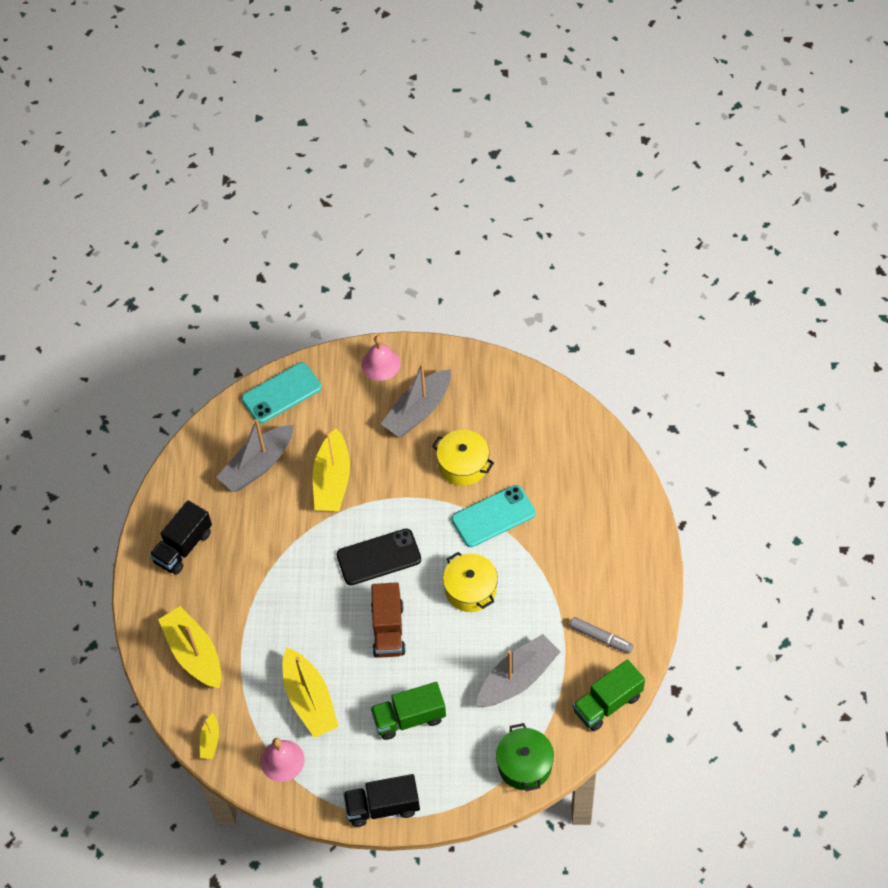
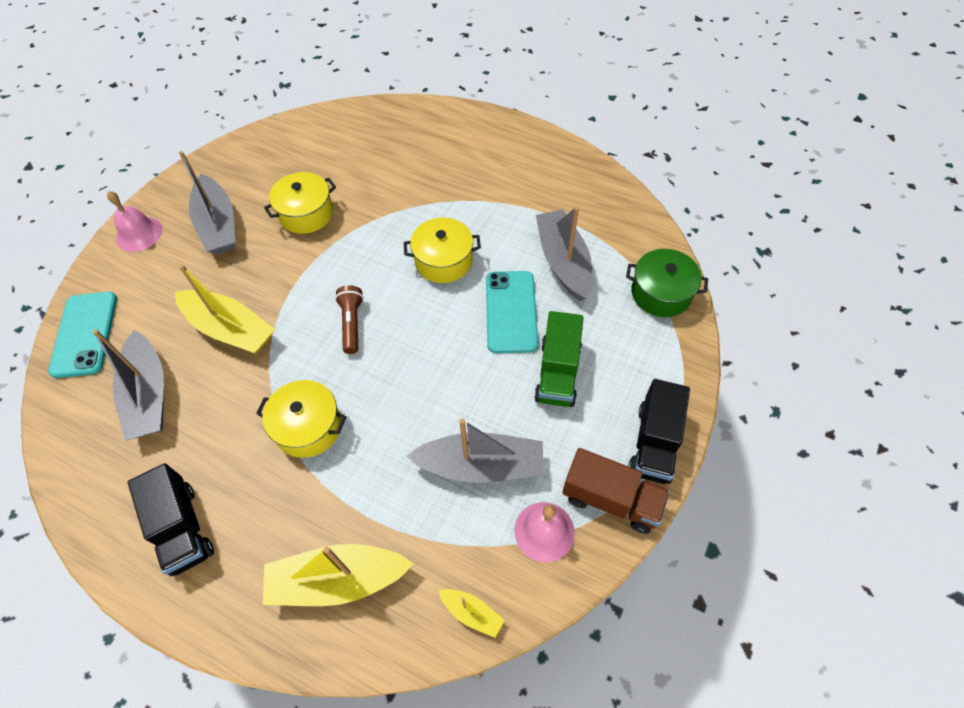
camera: 65 degrees left, 0 degrees up
(284, 577) = (308, 427): none -> yellow pot
(309, 700) = (481, 465): yellow boat -> grey boat
(378, 557) = (352, 324): black phone -> brown flashlight
(388, 629) = (442, 349): brown truck -> brown truck (611, 499)
(493, 516) = (378, 213): turquoise phone -> turquoise phone (511, 311)
(601, 638) = (556, 186): grey marker -> none
(607, 703) = (626, 207): green truck -> none

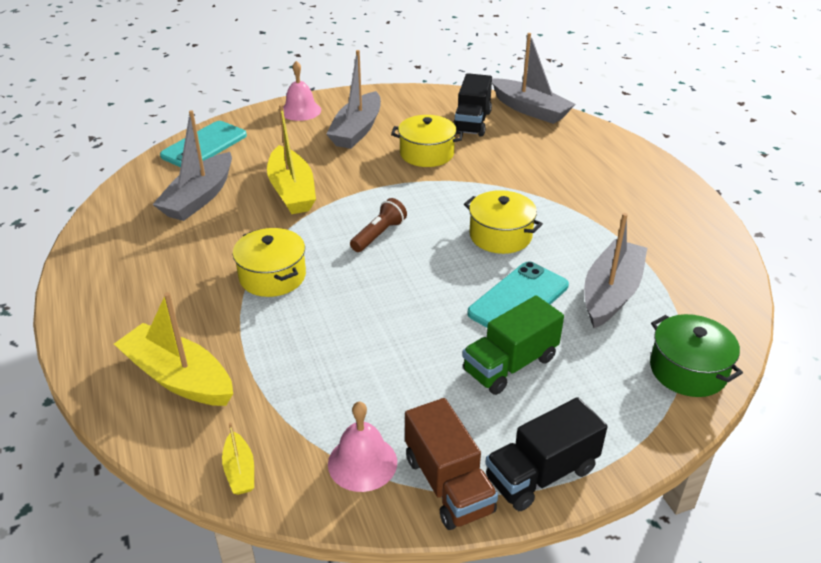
camera: 40 degrees right, 20 degrees down
(182, 528) = (128, 280): black truck -> black truck (472, 122)
(481, 465) = (366, 383): grey boat -> grey boat (530, 110)

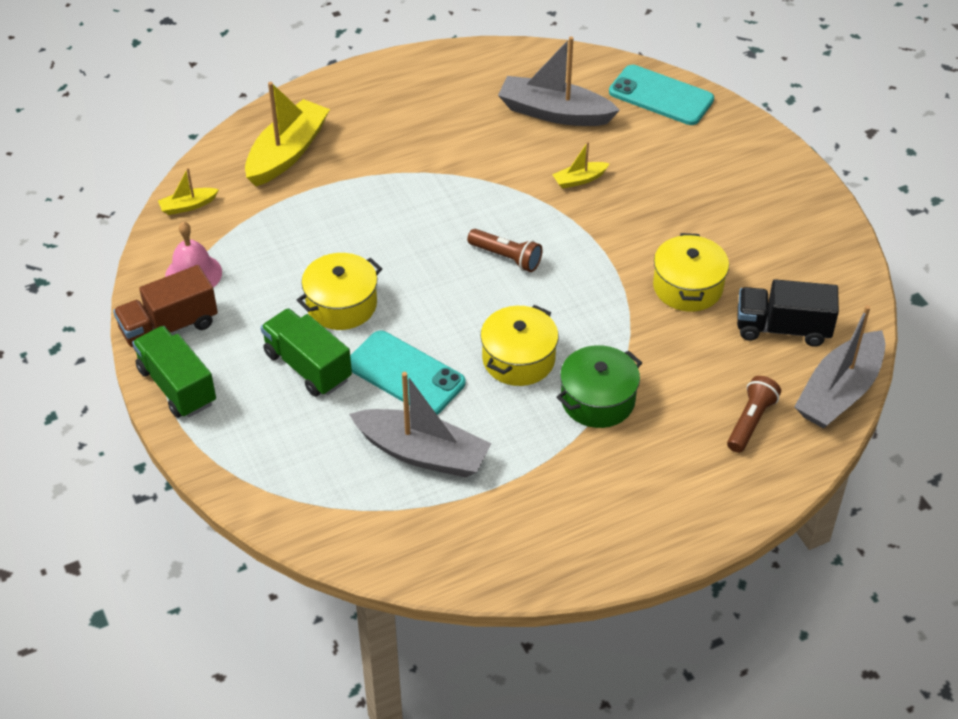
camera: 85 degrees right, 10 degrees up
(272, 276) = (427, 187): yellow pot -> yellow pot (341, 305)
(292, 191) = (579, 179): yellow boat -> yellow boat, size x0.48
(300, 110) = (767, 161): pink bell -> none
(357, 130) = (730, 218): grey boat -> none
(541, 474) = (177, 386): black truck -> green truck
(559, 142) = (751, 421): none -> brown flashlight
(688, 370) = (303, 506): green pot -> green pot (597, 400)

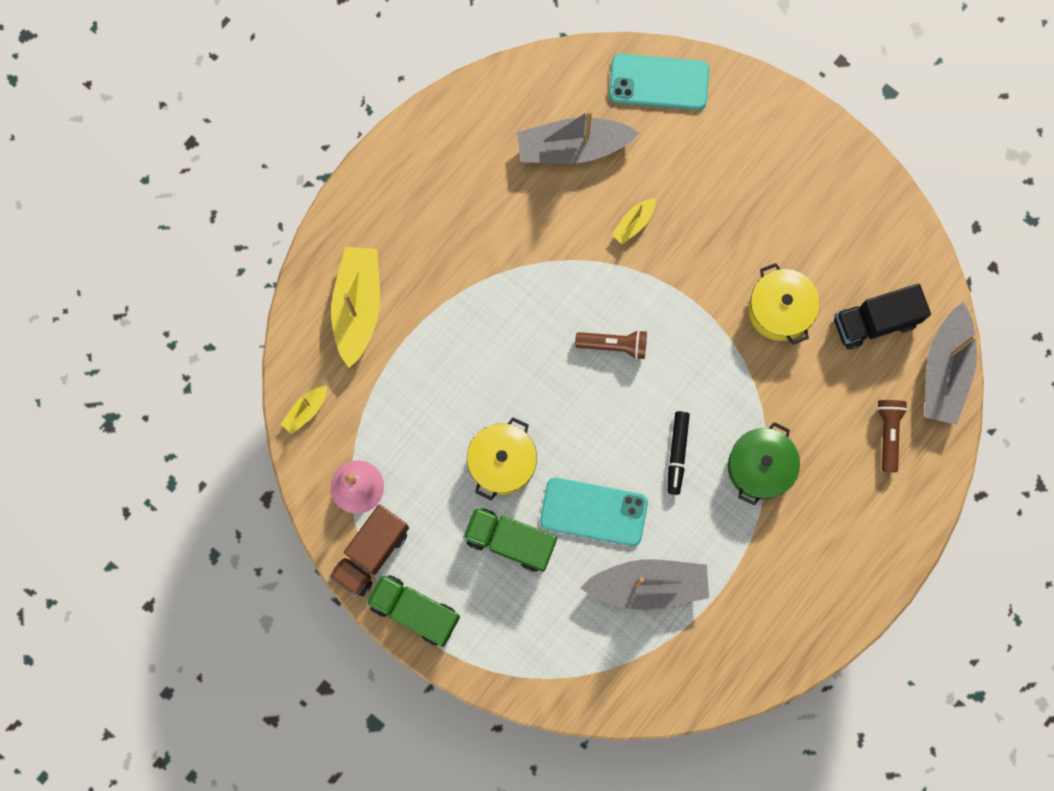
camera: 25 degrees left, 30 degrees up
(518, 359) = (677, 453): yellow pot -> black marker

